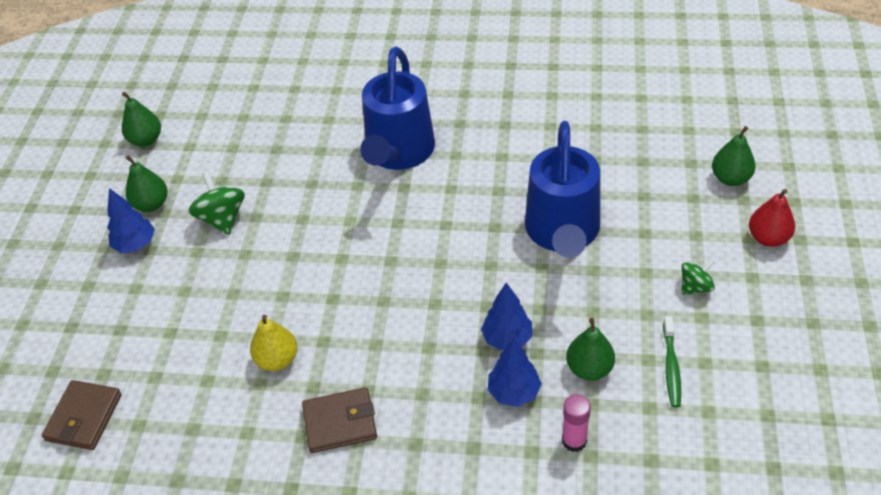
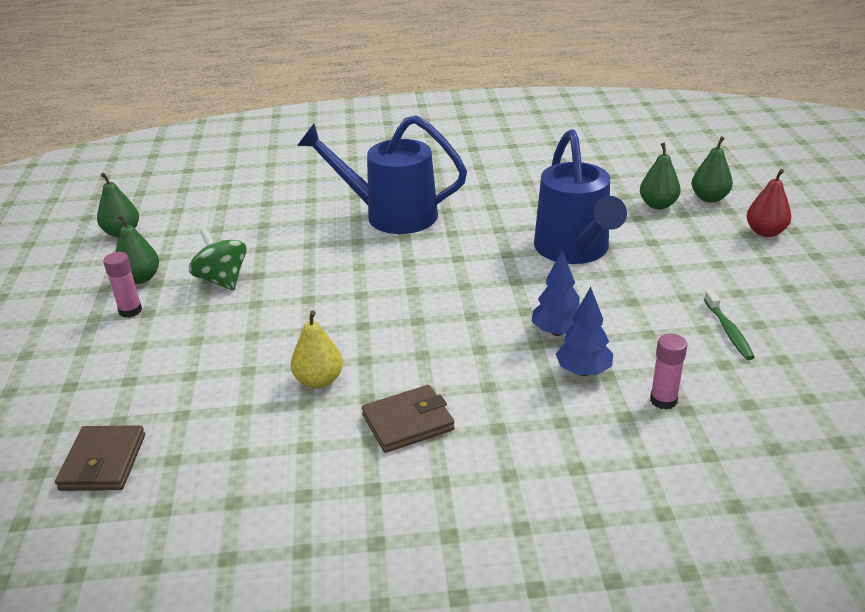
camera: 15 degrees left, 15 degrees down
(135, 244) = (130, 311): blue tree -> pink glue stick
(398, 154) = (390, 215): blue watering can -> blue watering can turned 105 degrees clockwise
(589, 368) = (650, 343): green pear -> green pear (658, 205)
(695, 287) = (719, 272): green spinning top -> none

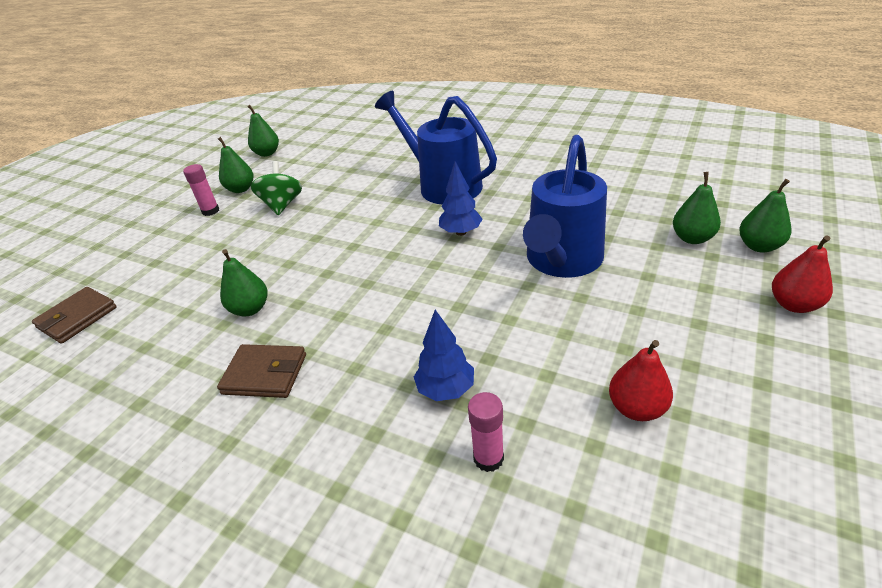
camera: 35 degrees right, 5 degrees up
(319, 381) = (250, 309): yellow pear -> green pear
(557, 332) = (464, 338): blue tree -> blue tree (461, 232)
(728, 331) = (636, 408): green toothbrush -> red pear

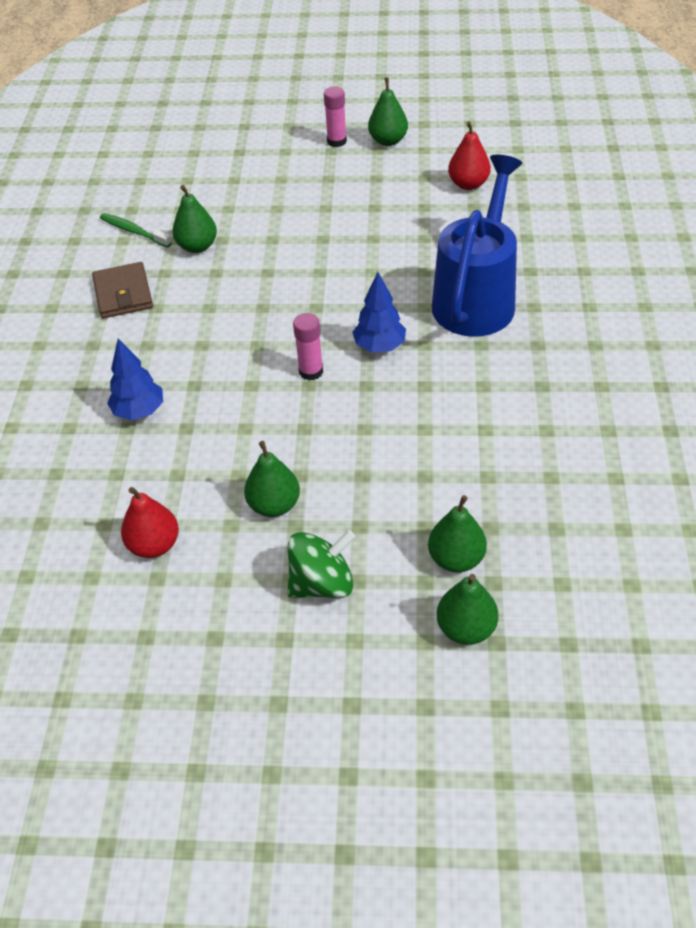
camera: 65 degrees right, 10 degrees up
(77, 318) = (151, 151): brown wallet -> none
(179, 350) = (133, 231): none -> green toothbrush
(267, 153) = (476, 121): green pear -> green pear (274, 505)
(282, 205) = (371, 186): green spinning top -> green spinning top (322, 583)
(488, 458) = (75, 460): pink glue stick -> pink glue stick (311, 371)
(561, 262) = (356, 446): blue watering can -> none
(794, 305) = (353, 664): red pear -> red pear (468, 184)

